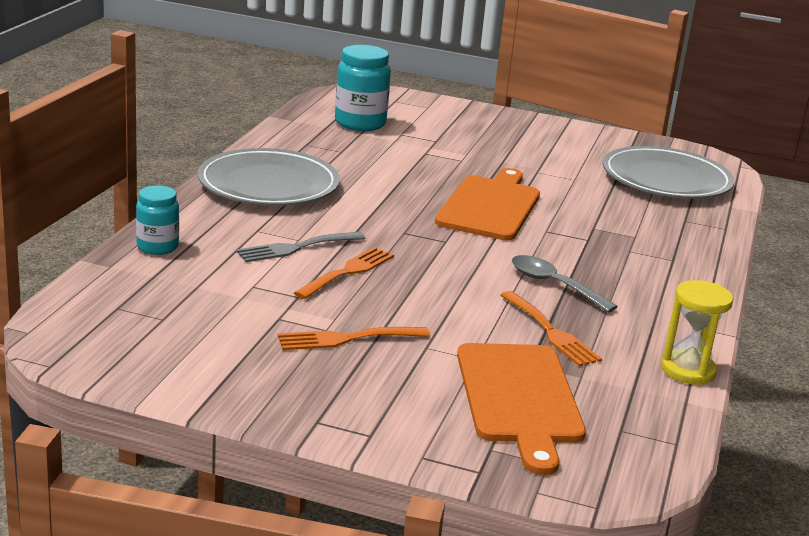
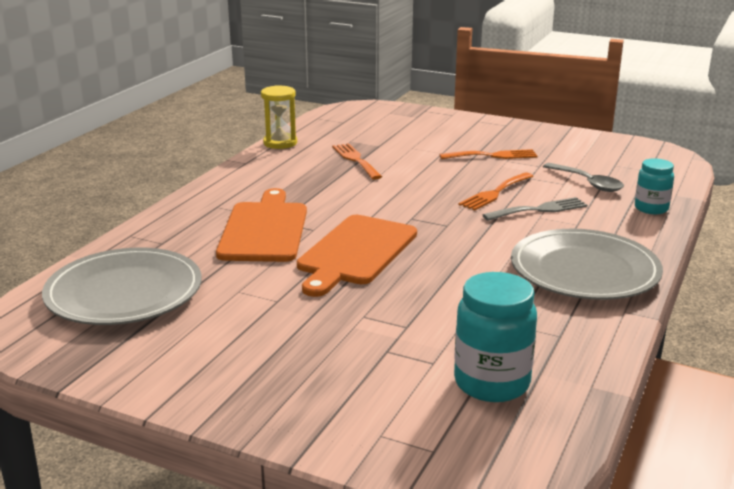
camera: 170 degrees left, 0 degrees up
(519, 398) = (393, 132): orange cutting board -> orange cutting board (264, 229)
(554, 285) = (335, 186): grey spoon -> grey spoon (587, 183)

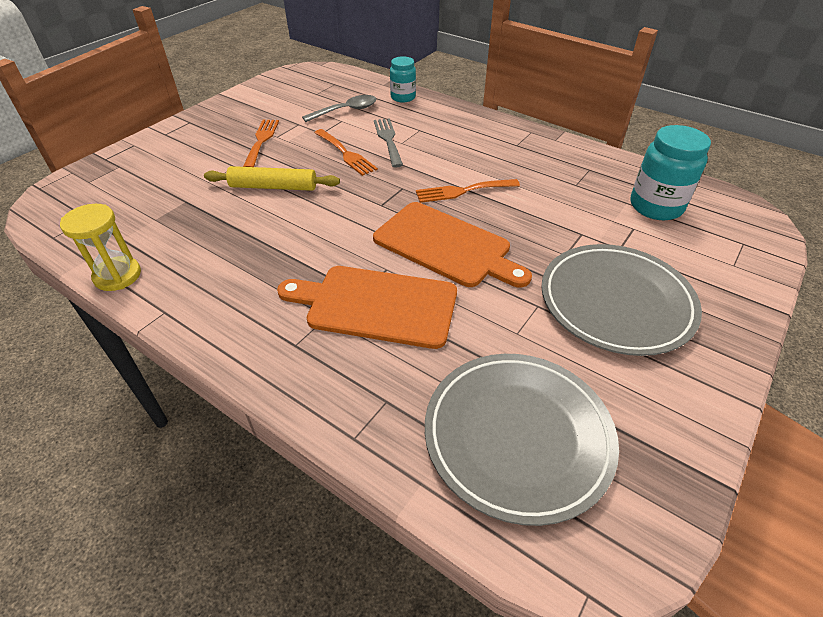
camera: 80 degrees left, 20 degrees up
(355, 160) = (217, 221): orange fork -> orange fork (462, 191)
(417, 171) = (273, 187): none -> yellow rolling pin
(584, 271) = (497, 142): grey plate -> grey plate (616, 302)

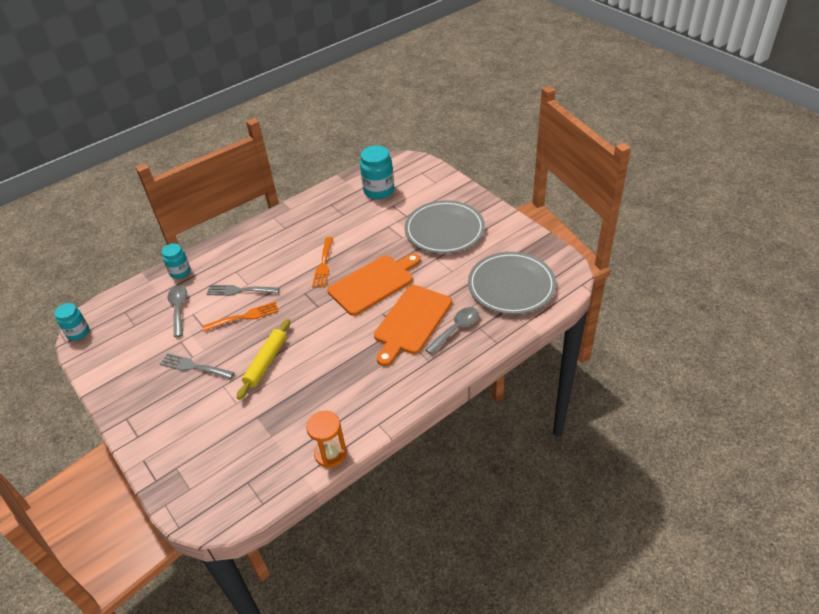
camera: 70 degrees left, 0 degrees up
(117, 276) = (330, 453): yellow hourglass -> orange hourglass
(261, 141) = (193, 367): orange fork -> grey fork
(300, 70) = (78, 332): none -> turquoise jar
(374, 367) = (456, 329): none -> grey spoon

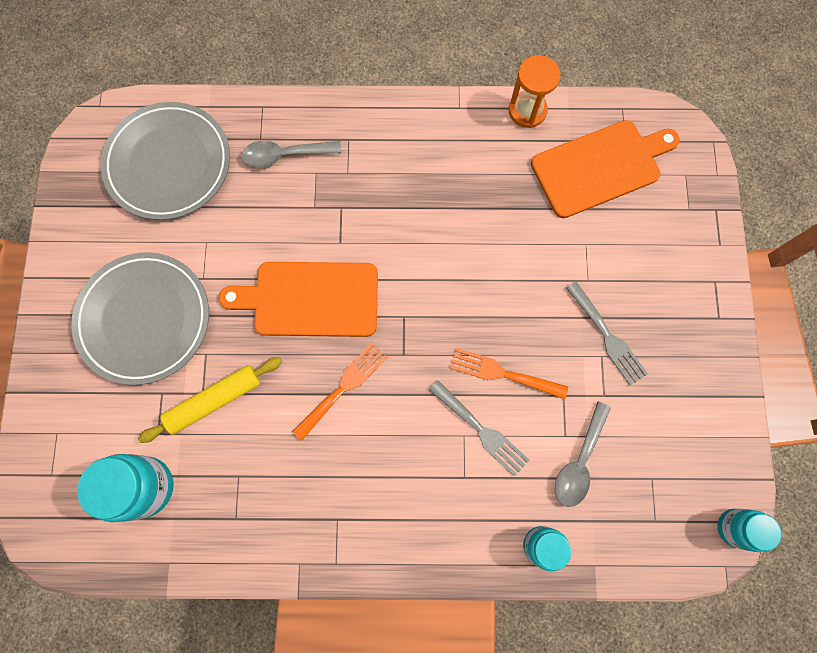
camera: 145 degrees left, 30 degrees up
(266, 362) = (520, 276): yellow rolling pin -> yellow rolling pin (214, 401)
(411, 322) = (320, 203): orange cutting board -> orange cutting board (600, 167)

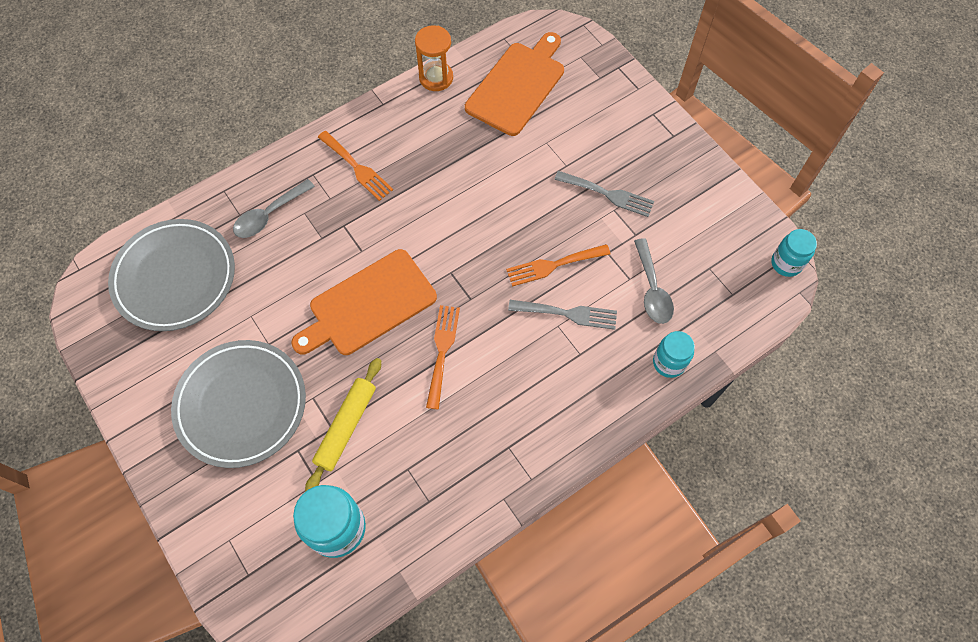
camera: 35 degrees left, 10 degrees down
(391, 158) = (357, 168): none -> orange fork

